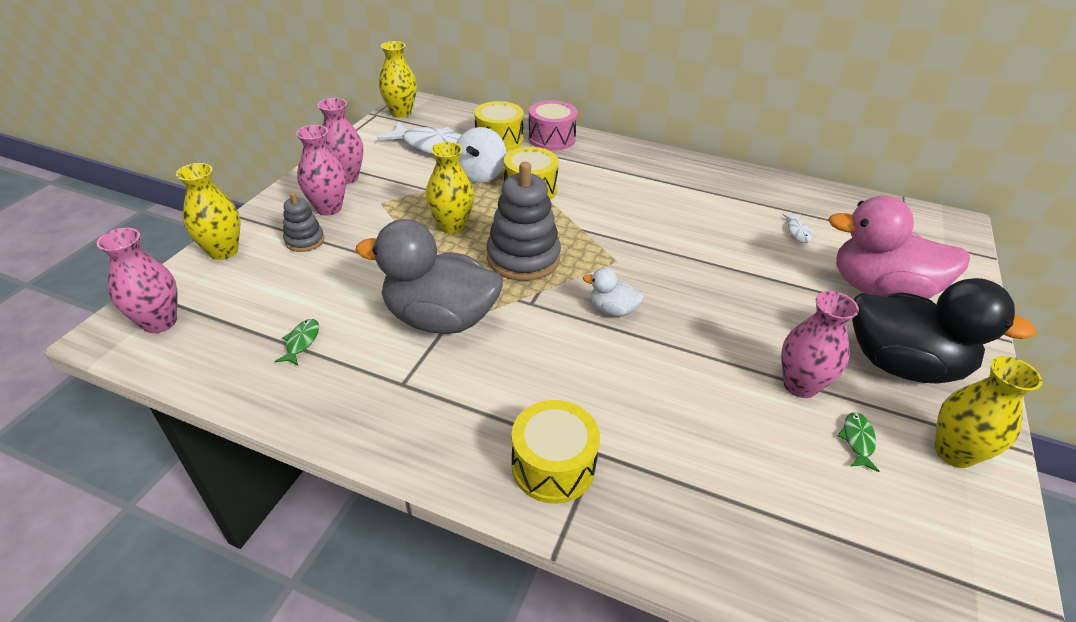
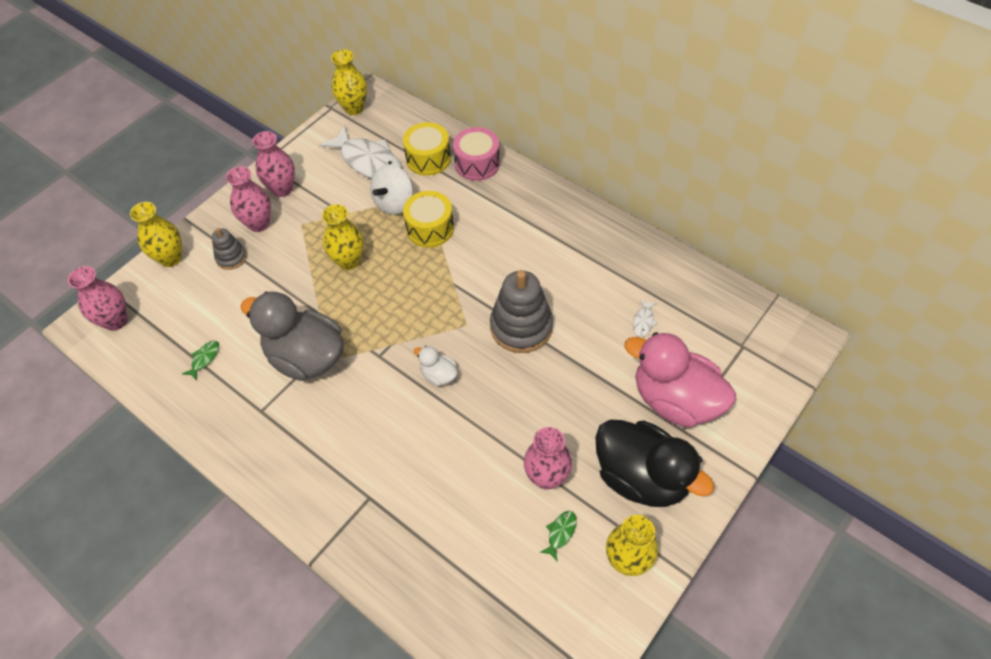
camera: 20 degrees right, 15 degrees up
(523, 258) = (392, 307): grey stacking toy -> grey stacking toy (521, 327)
(553, 466) = (336, 500): yellow drum -> none

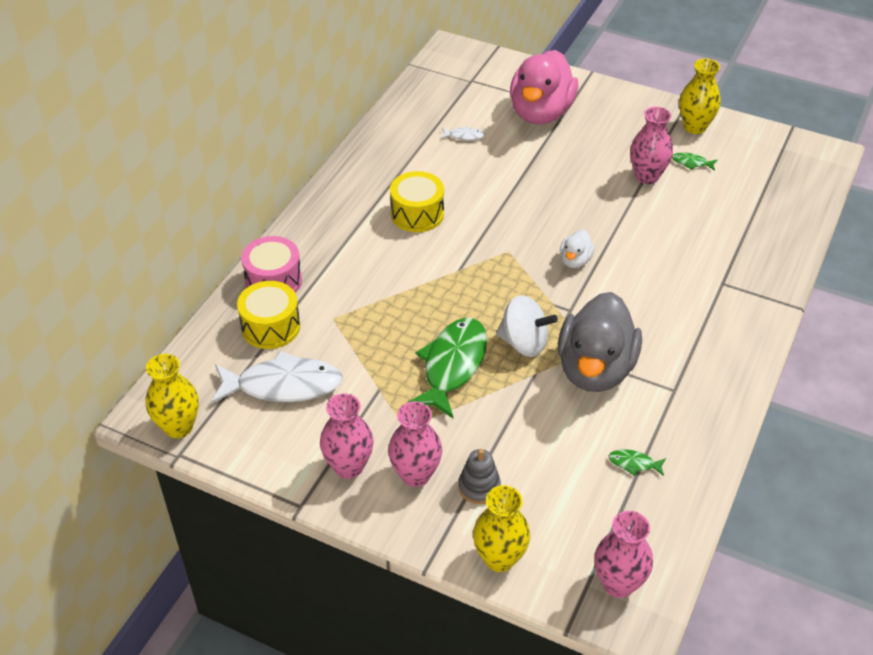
camera: 105 degrees left, 10 degrees down
(349, 261) = (452, 365): yellow vase -> green fish
(368, 161) = (283, 385): white fish -> white fish turned 60 degrees clockwise
(394, 203) = (351, 344): white spinning top -> white spinning top (524, 343)
(430, 228) = (385, 303): yellow drum -> yellow drum (417, 214)
(521, 327) = (497, 212): grey stacking toy -> none
(641, 477) = (621, 125): black duck -> none

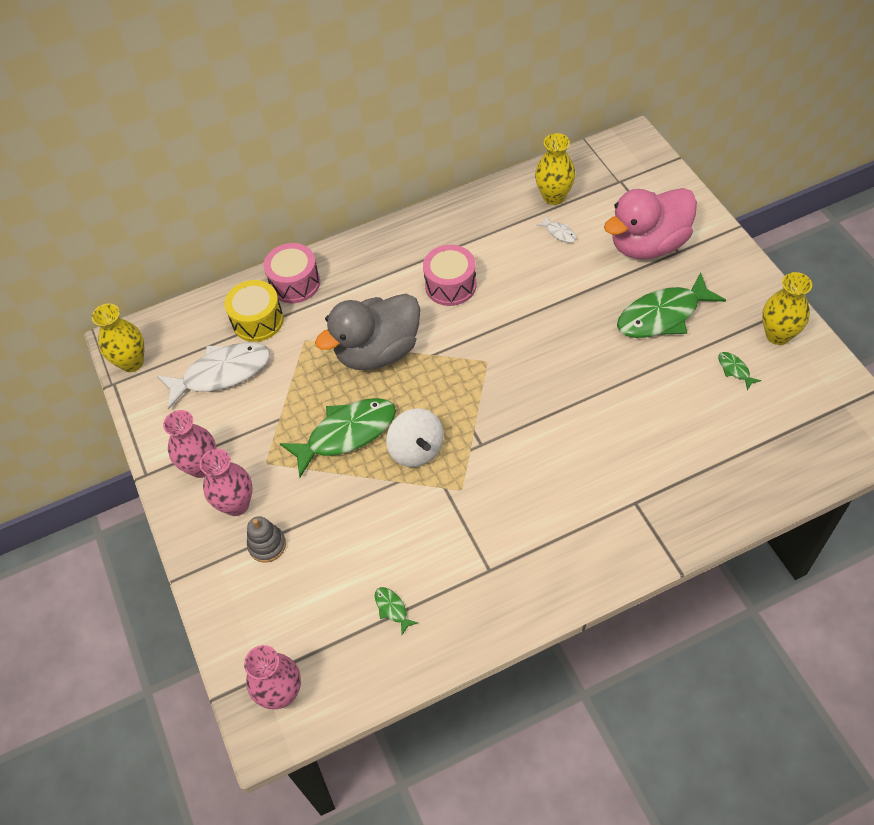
camera: 45 degrees right, 10 degrees up
(283, 385) = (222, 373): white fish -> white fish turned 60 degrees counterclockwise
(417, 214) = (450, 285): yellow drum -> pink drum
(499, 558) = (225, 610): yellow vase -> yellow vase (554, 197)
(575, 260) = (531, 402): white duck -> none
(595, 369) = (446, 509): grey duck -> grey duck (378, 351)
(604, 154) = (663, 315): none -> green fish
(647, 176) = (678, 359): pink vase -> none

